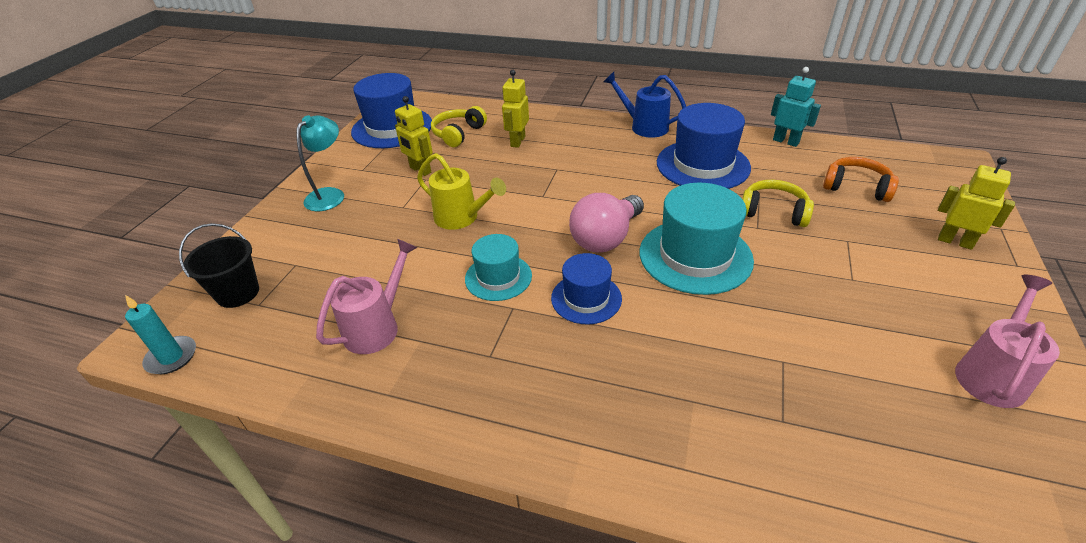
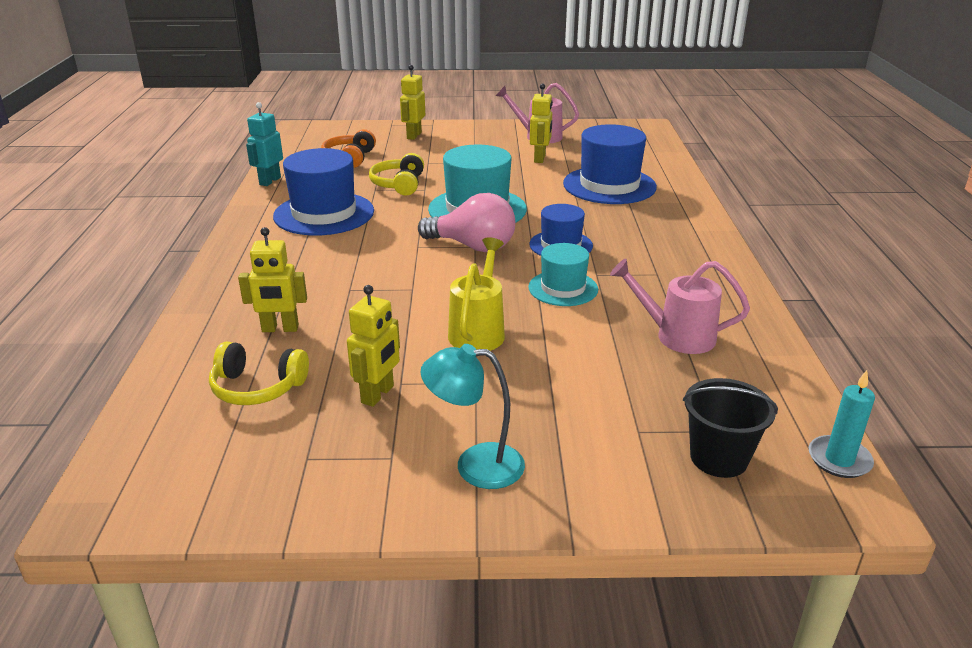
camera: 110 degrees left, 10 degrees down
(392, 128) = (234, 473): blue hat -> blue hat (609, 185)
(644, 126) = (235, 249): blue watering can -> none
(875, 349) = (540, 158): none -> yellow robot

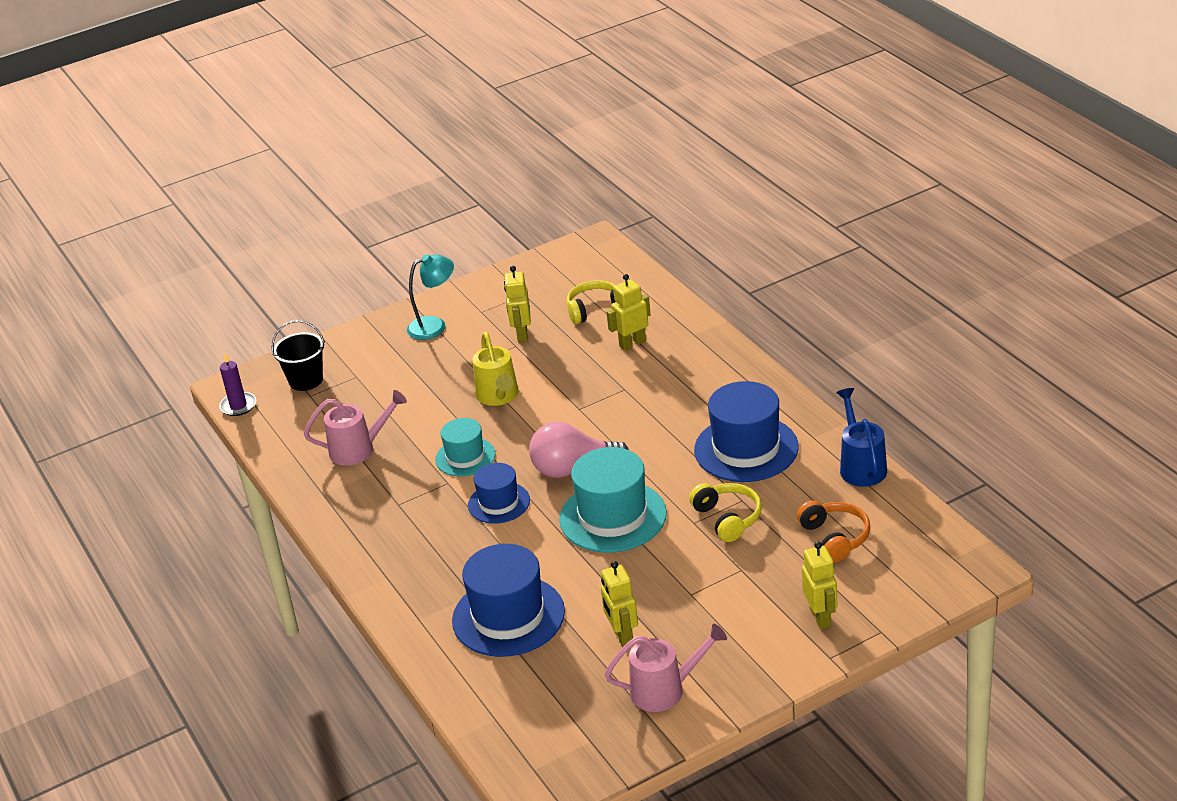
camera: 155 degrees right, 5 degrees up
(270, 181) = (861, 466): turquoise robot -> blue watering can
(839, 459) = (238, 406): turquoise candle -> purple candle

